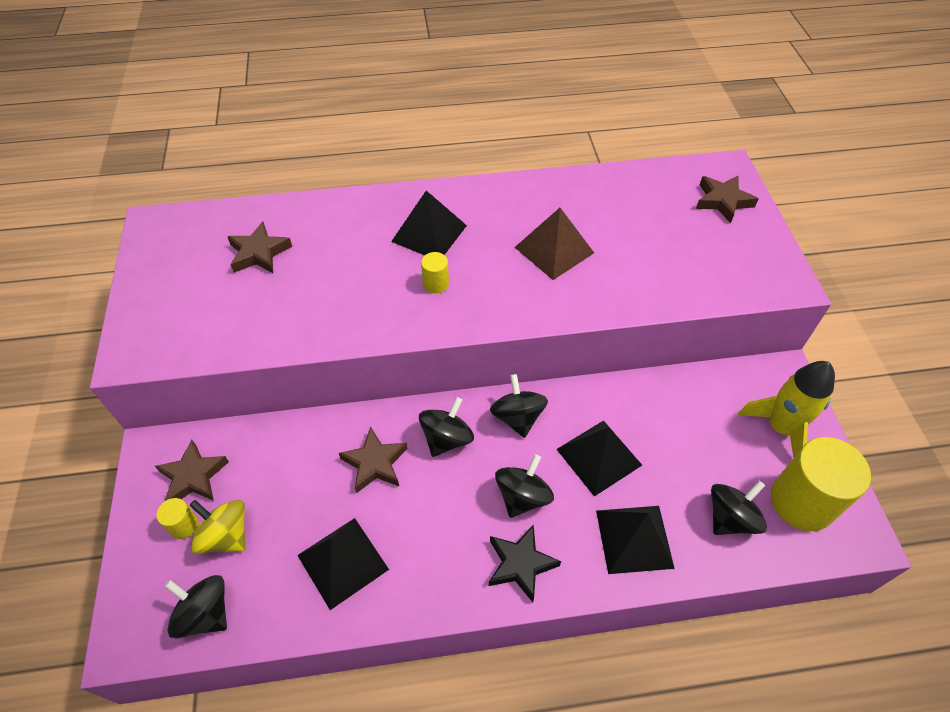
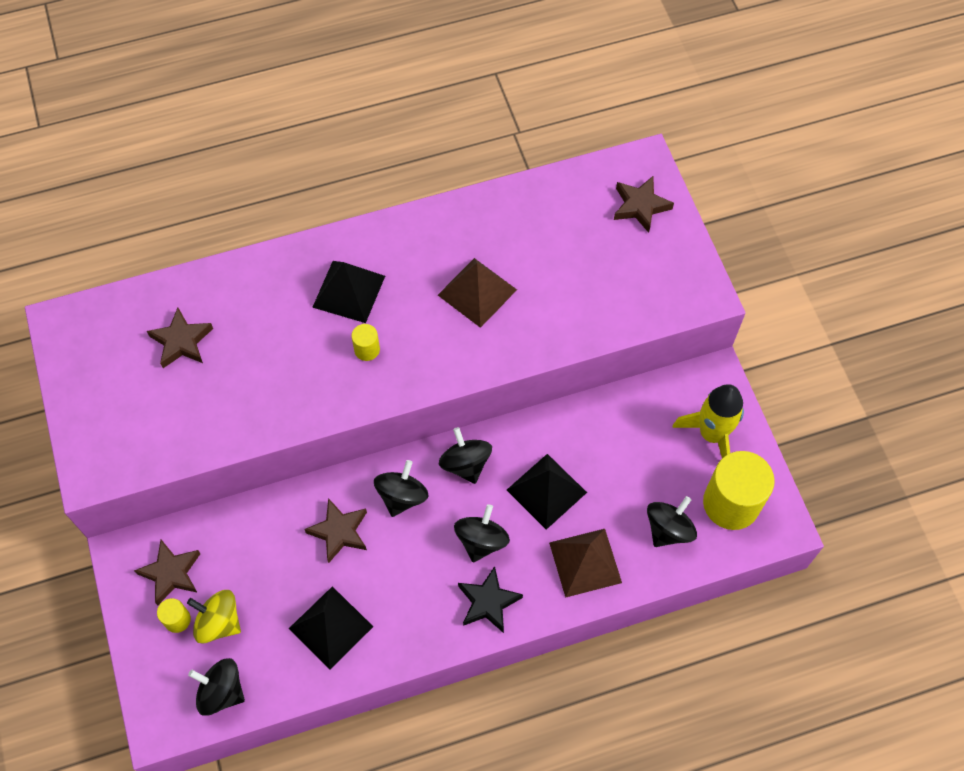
camera: 10 degrees left, 10 degrees up
(634, 539) = (585, 562): black pyramid -> brown pyramid

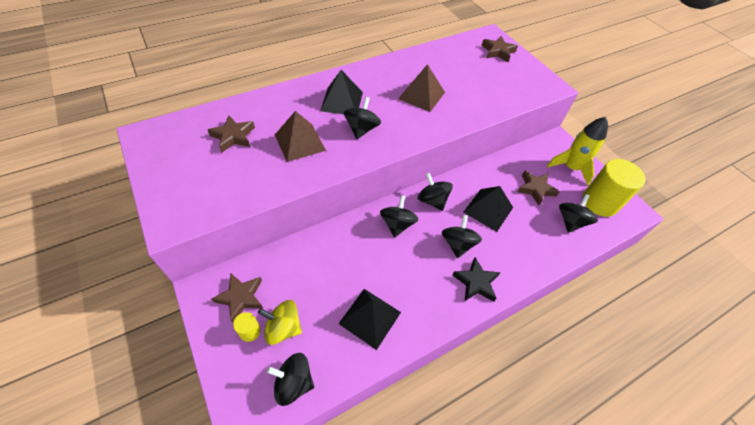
camera: 15 degrees left, 10 degrees down
(339, 532) = (360, 252): brown star -> brown star (535, 189)
(367, 349) = (361, 129): yellow cylinder -> black spinning top
(585, 562) = (529, 248): brown pyramid -> brown pyramid (300, 142)

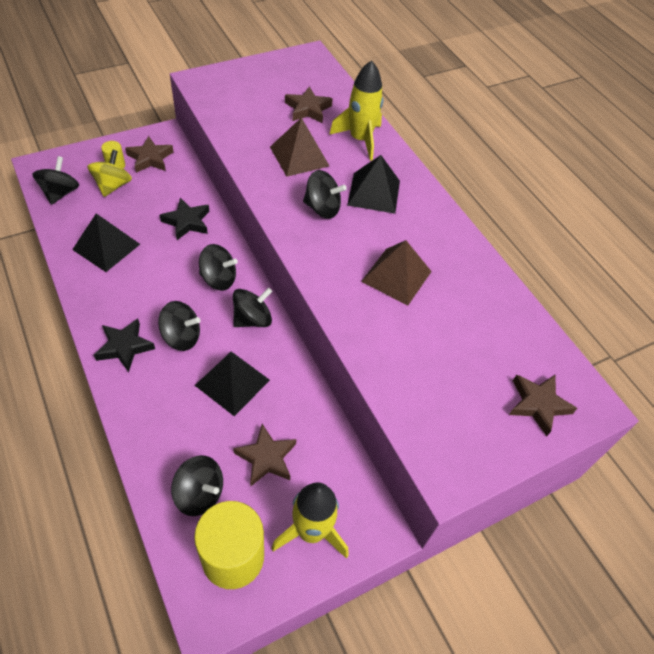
camera: 90 degrees right, 0 degrees up
(278, 105) = (360, 139): none -> yellow rocket
(334, 253) = (187, 222): none -> black star

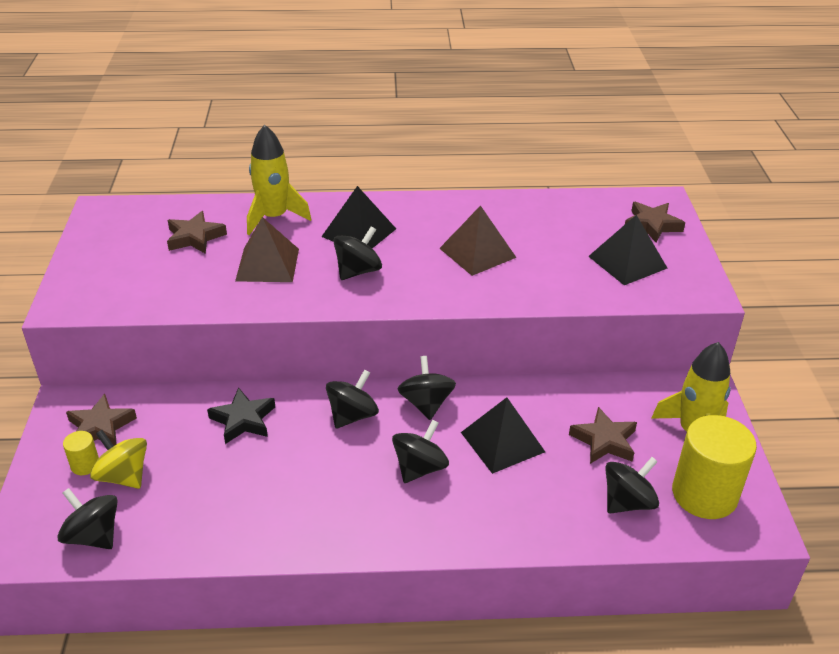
camera: 60 degrees left, 15 degrees down
(106, 246) = (233, 506): black pyramid -> black pyramid (627, 262)
(124, 347) = (408, 522): black star -> none

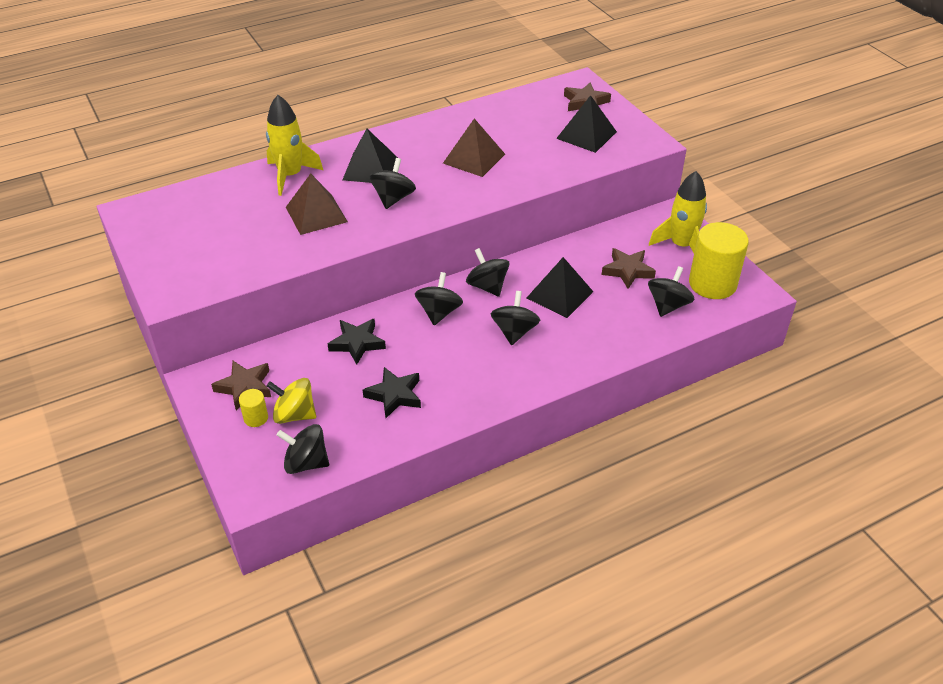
camera: 25 degrees left, 5 degrees up
(195, 237) = (236, 210): brown star -> none
(238, 494) = (394, 395): none -> black star

